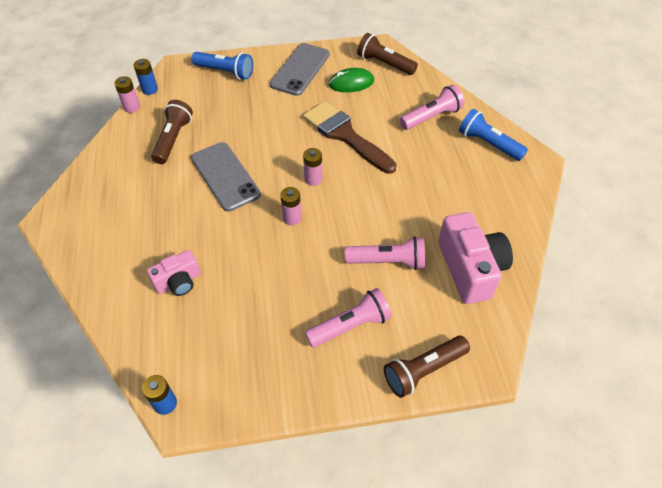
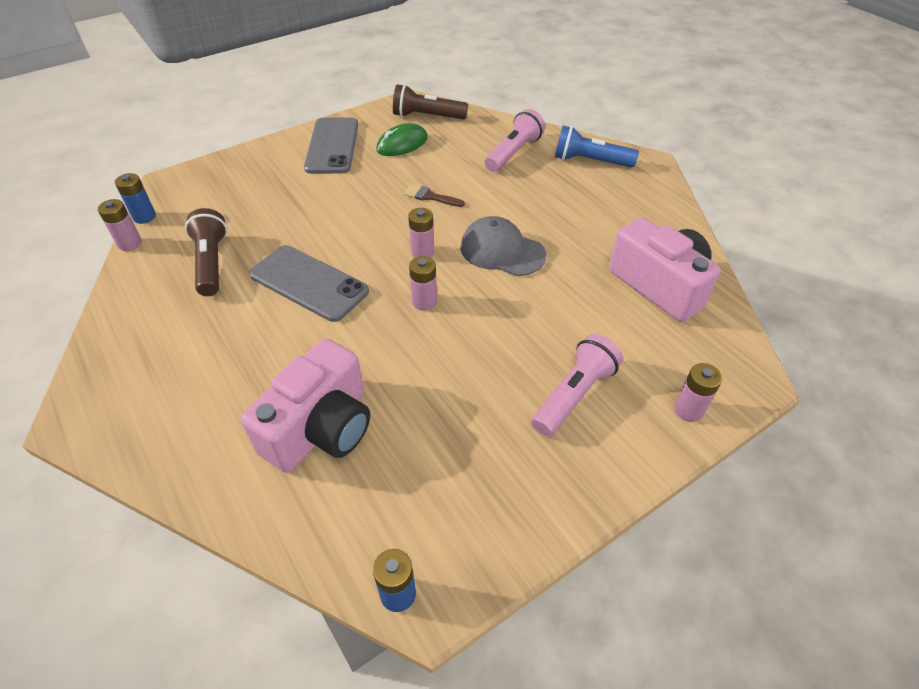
camera: 25 degrees left, 5 degrees down
(178, 282) = (321, 428): pink camera -> pink camera, size x1.73
(225, 72) = (238, 172): blue flashlight -> none
(345, 135) = (430, 196): brown brush -> brown brush, size x0.43
(370, 198) = (502, 251): none -> grey cap
(388, 261) = (568, 309): pink flashlight -> none
(423, 370) = (688, 410): brown flashlight -> pink battery

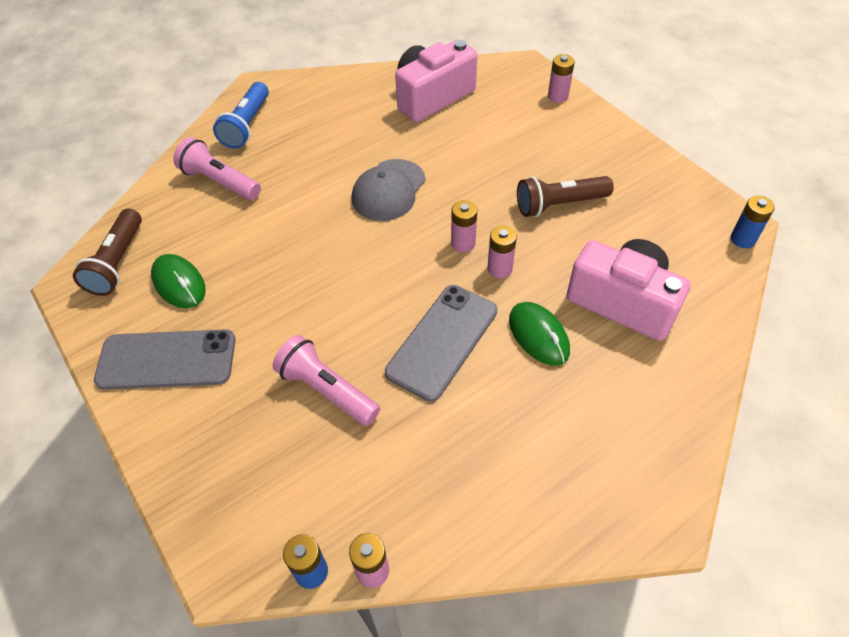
camera: 90 degrees left, 5 degrees up
(212, 263) = (411, 450): brown flashlight -> brown flashlight (559, 204)
(297, 350) = (538, 335): none -> green mouse
(422, 252) = (391, 249): pink battery -> pink battery (499, 269)
(430, 196) = (295, 249): brown brush -> none
(574, 395) = (555, 150): pink flashlight -> pink flashlight (327, 390)

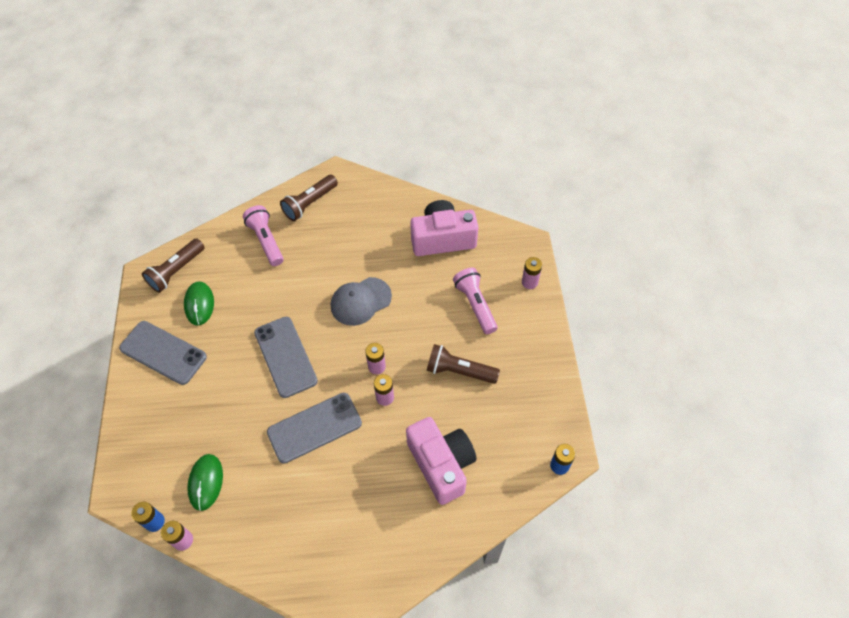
camera: 30 degrees right, 5 degrees up
(247, 125) = (309, 203): blue flashlight -> brown flashlight
(327, 390) = (231, 421): pink flashlight -> pink flashlight (475, 305)
(342, 286) = (285, 357): none -> grey phone
(538, 335) = (372, 456): green mouse -> green mouse (206, 482)

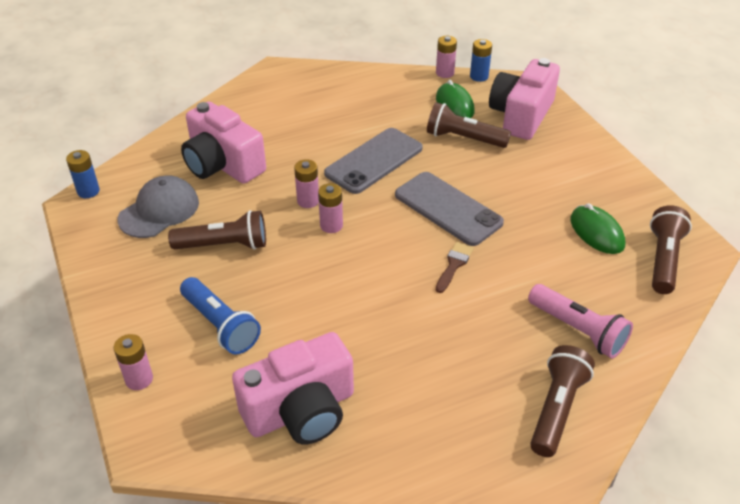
camera: 160 degrees right, 15 degrees down
(159, 446) = (521, 115): none -> pink camera
(163, 352) = (591, 180): grey phone -> none
(226, 432) = (464, 138): none -> brown flashlight
(310, 306) = (454, 265): none -> brown brush
(360, 301) = (389, 288): grey cap -> grey cap (159, 211)
(475, 305) = (220, 325): pink flashlight -> blue flashlight

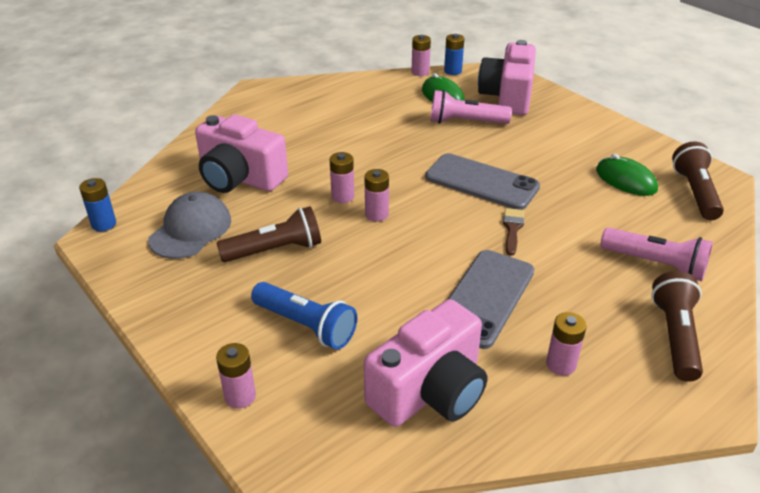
camera: 15 degrees left, 5 degrees down
(374, 161) = (390, 153): grey phone -> grey phone (485, 298)
(431, 412) = (561, 364): none -> pink battery
(464, 138) = (465, 122): brown flashlight -> pink flashlight

